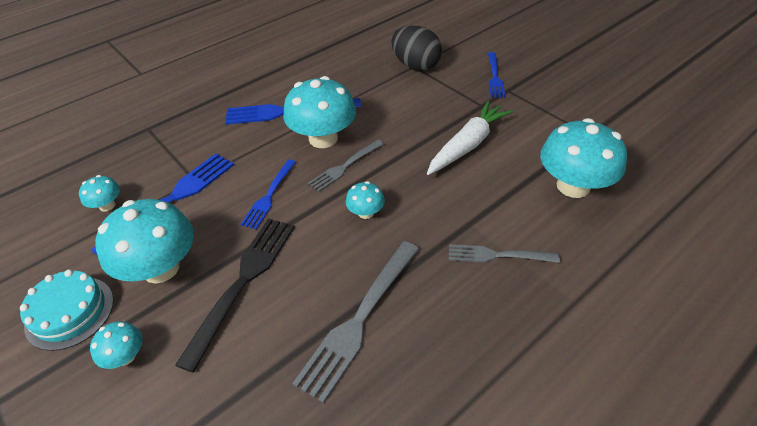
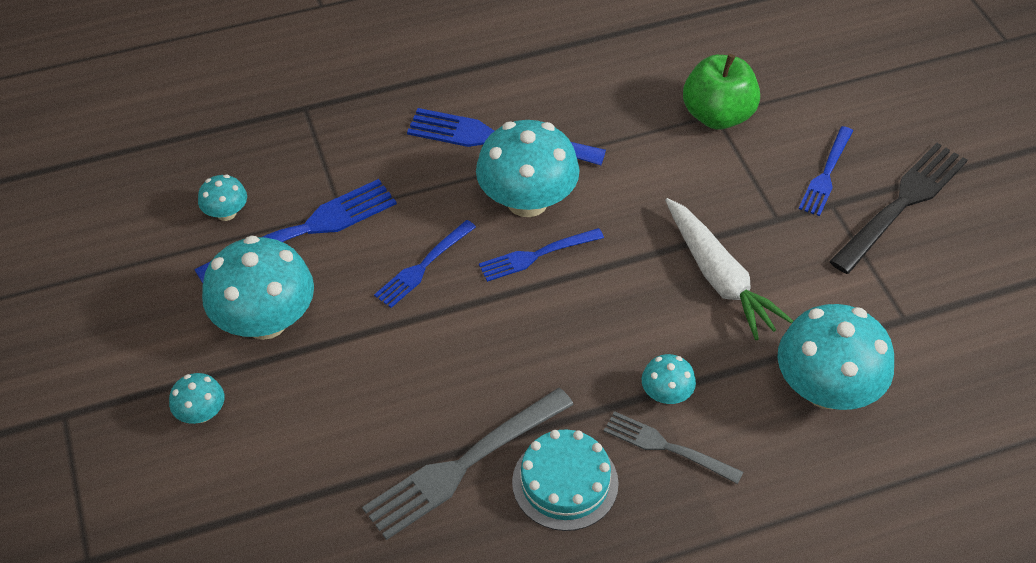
camera: 20 degrees right, 5 degrees up
(70, 312) = (155, 340): turquoise cake -> turquoise cake (565, 482)
(243, 282) = (351, 372): black fork -> black fork (901, 204)
(345, 166) = (537, 255): grey fork -> blue fork
(366, 213) = (533, 332): turquoise mushroom -> turquoise mushroom (666, 394)
(415, 66) = (717, 115): black egg -> green apple
(467, 145) = (719, 277): white carrot -> white carrot turned 90 degrees clockwise

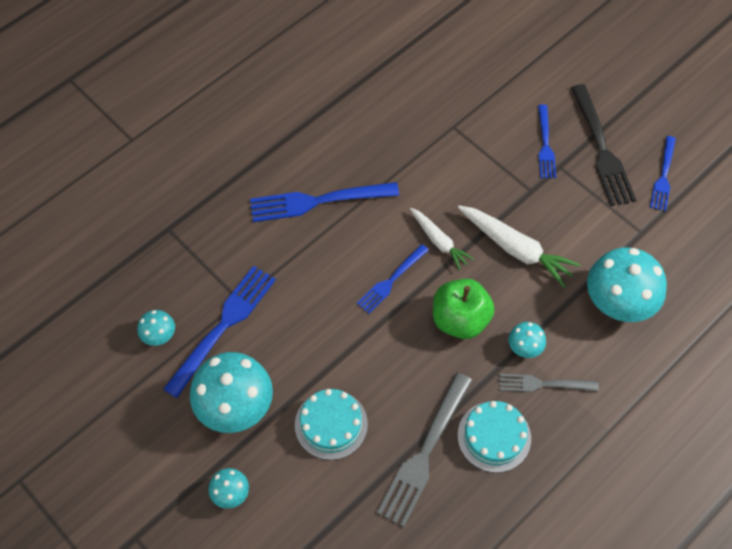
camera: 25 degrees left, 10 degrees up
(366, 385) = (331, 424): none -> turquoise cake
(423, 266) = (320, 319): blue fork -> blue fork (663, 176)
(527, 201) = (363, 241): turquoise mushroom -> none
(623, 234) = (439, 241): none -> white carrot
(717, 115) = (455, 126): green apple -> green apple (460, 320)
(901, 204) = (601, 149): black fork -> black fork turned 150 degrees clockwise

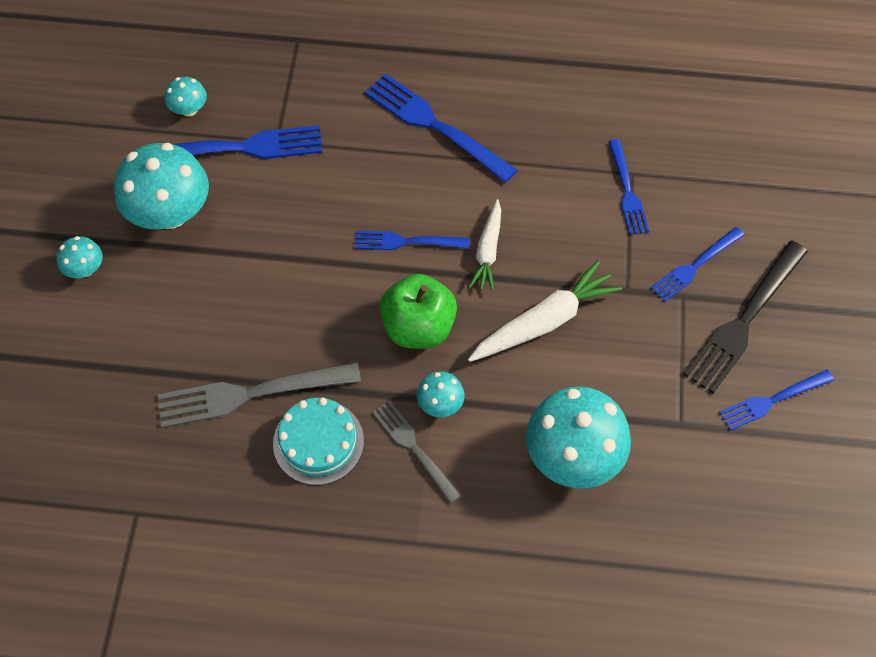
camera: 50 degrees right, 0 degrees up
(331, 424) = (215, 298): turquoise cake -> none
(463, 138) = (627, 191): none -> blue fork
(515, 249) = (544, 322): white carrot -> white carrot turned 120 degrees counterclockwise

